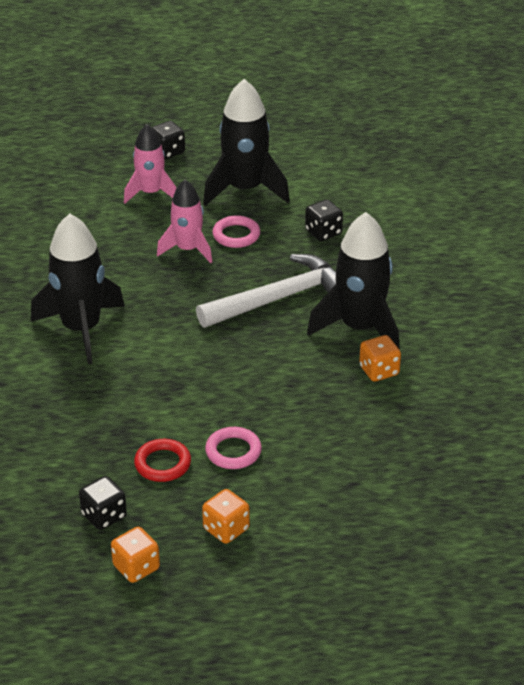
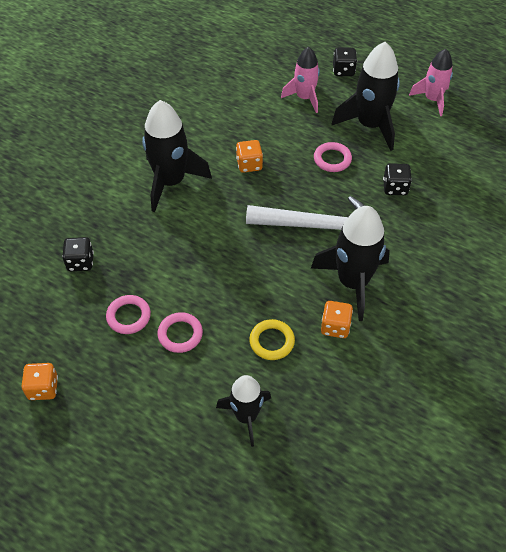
camera: 35 degrees right, 15 degrees up
(104, 516) = (60, 335): black dice -> black dice (80, 262)
(162, 464) = (128, 316): red ring -> pink ring
(188, 249) = (290, 154): pink rocket -> pink rocket (432, 99)
(226, 529) = (122, 394): orange dice -> orange dice (249, 164)
(331, 412) = (272, 341): none -> yellow ring
(367, 481) = (246, 416): none -> black rocket

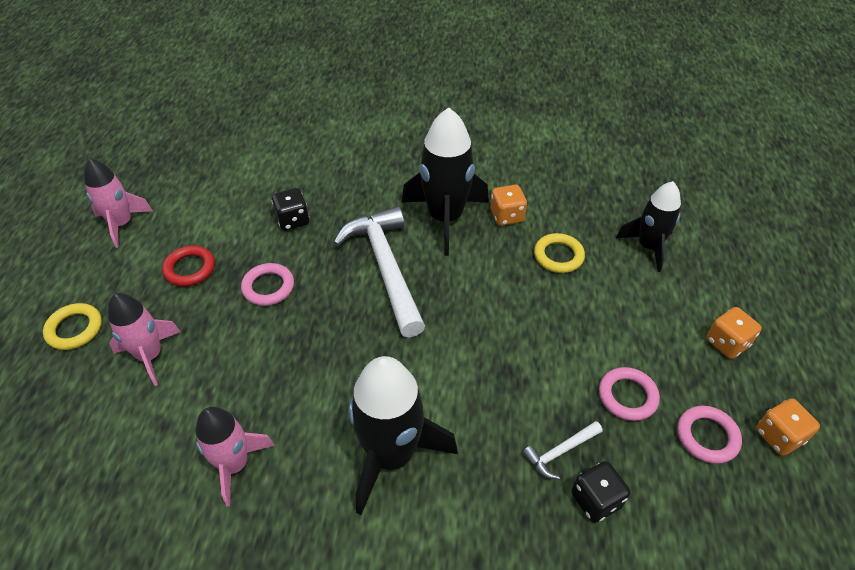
camera: 115 degrees left, 5 degrees down
(119, 260) = (560, 452): none -> white hammer
(180, 334) = (610, 334): pink ring -> pink ring (707, 436)
(209, 118) = (234, 464): none -> pink rocket
(249, 164) = (314, 371): orange dice -> orange dice (727, 343)
(343, 70) = (74, 329): black dice -> yellow ring
(370, 125) = (190, 269): black rocket -> red ring

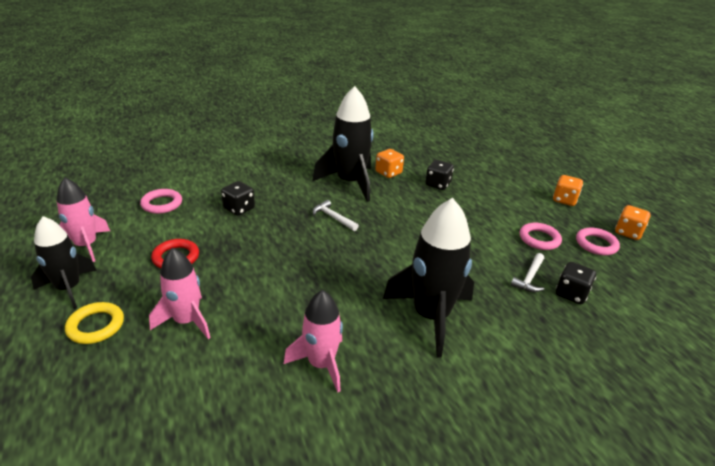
camera: 30 degrees left, 15 degrees down
(268, 287) = (253, 251): pink ring -> pink ring (162, 204)
(386, 268) = (333, 217): white hammer -> white hammer, size x0.44
(558, 256) = (438, 184): yellow ring -> black dice
(648, 247) = (483, 168): black rocket -> black rocket (69, 288)

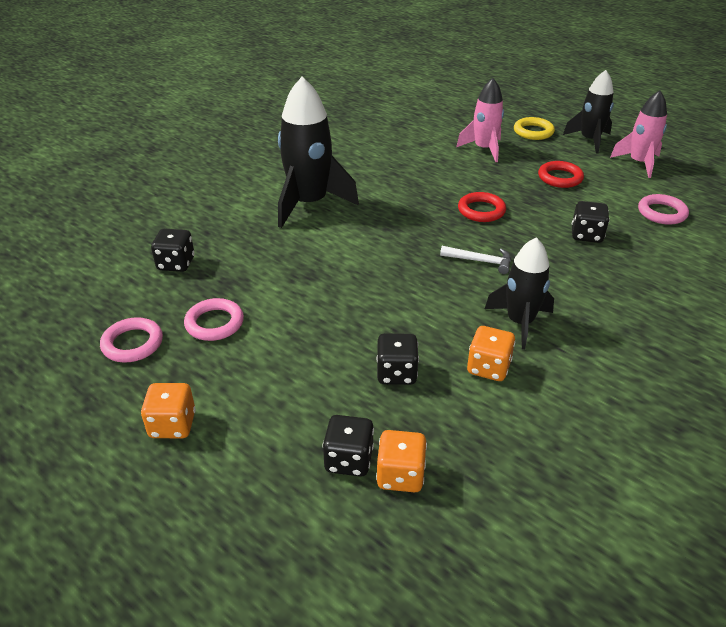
camera: 155 degrees right, 5 degrees up
(285, 252) = (481, 210): none -> red ring
(321, 364) = (369, 156): pink rocket -> none
(350, 183) = (520, 322): black rocket -> black rocket, size x0.63
(479, 167) = (348, 460): none -> black dice
(529, 278) = (223, 266): white hammer -> none
(628, 232) = (74, 386): orange dice -> orange dice (400, 475)

